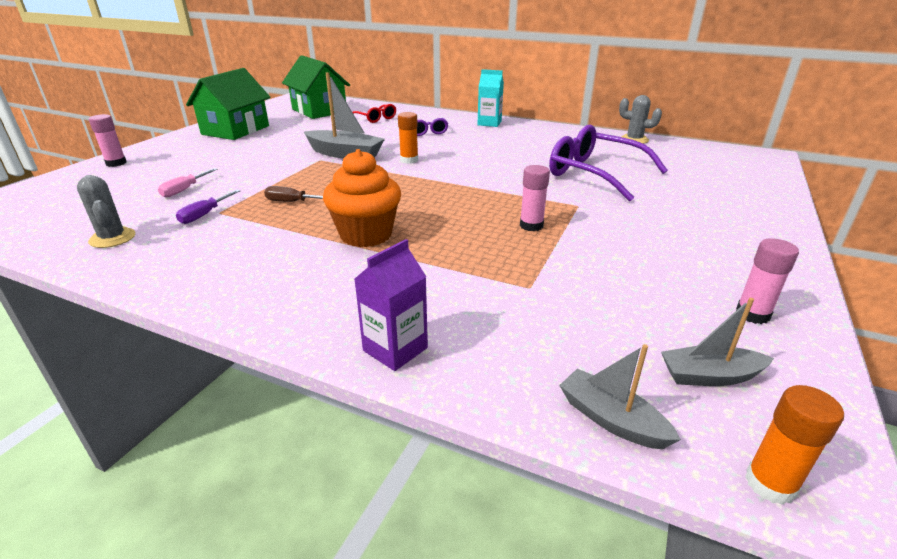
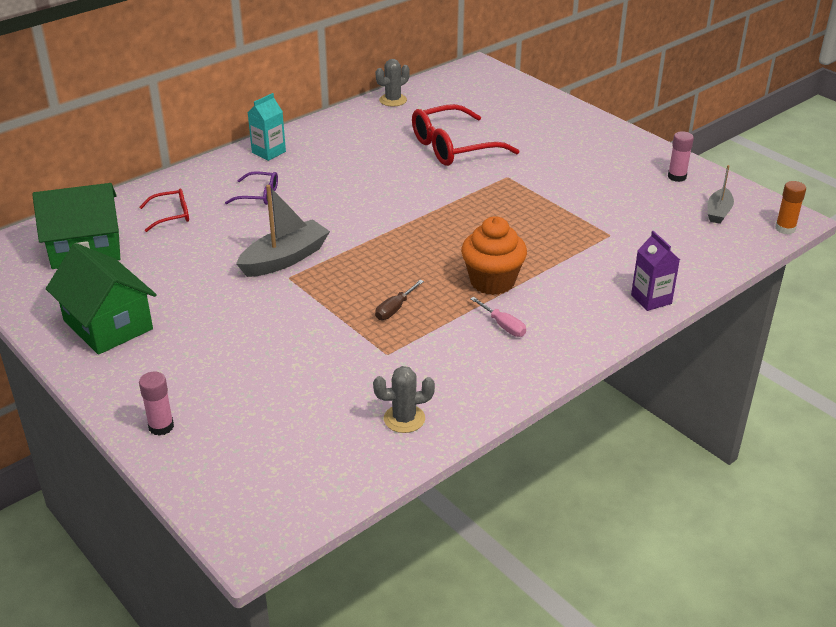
camera: 65 degrees left, 5 degrees up
(184, 190) = (307, 373): pink screwdriver -> pink screwdriver (503, 326)
(205, 215) = (387, 362): purple screwdriver -> none
(409, 160) = (339, 225): orange glue stick -> none
(531, 225) = (527, 207): pink glue stick -> none
(594, 173) = (453, 147): purple glasses -> red glasses
(611, 419) = (735, 250): grey boat -> none

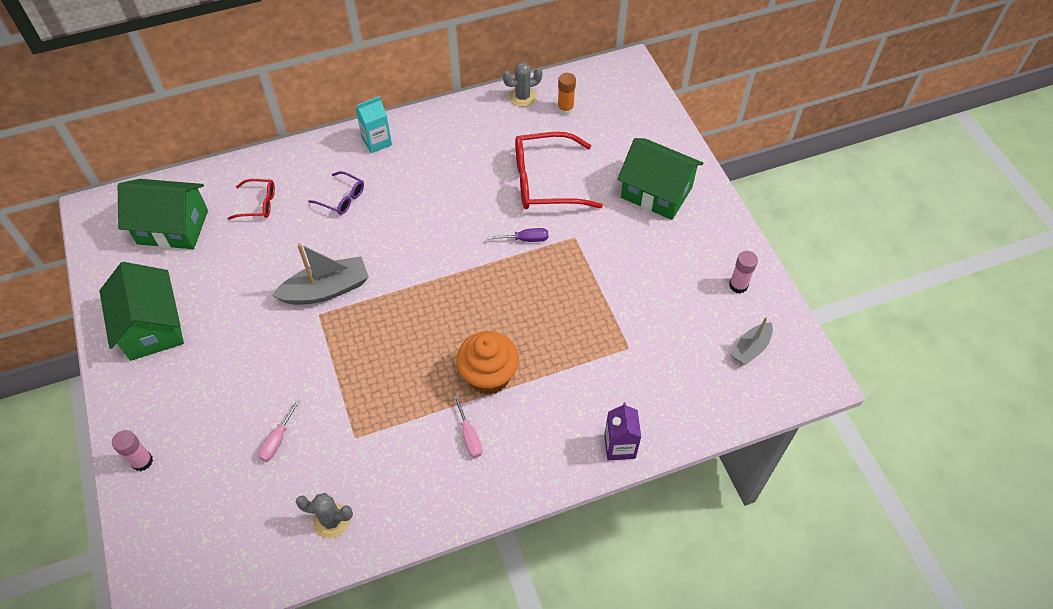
camera: 20 degrees right, 20 degrees up
(305, 375) = (277, 440): none -> pink screwdriver
(395, 309) = (388, 384): brown screwdriver -> none
(462, 187) = (525, 239): none -> purple screwdriver
(560, 135) = (656, 192): none -> green house
(785, 228) = (804, 392): orange glue stick -> orange glue stick (565, 109)

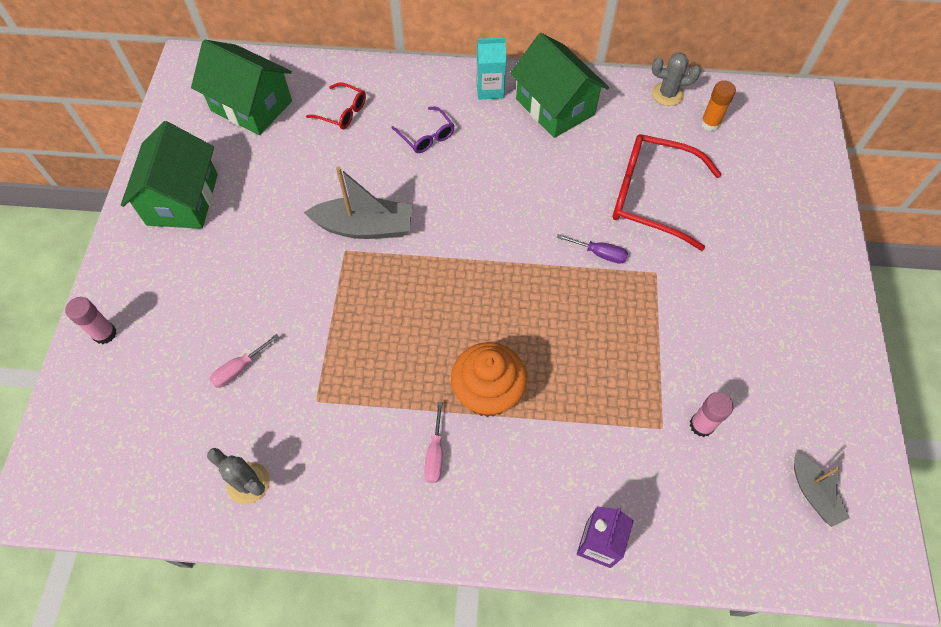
camera: 25 degrees right, 5 degrees up
(656, 192) = (775, 256): green house -> green house (555, 107)
(738, 285) = (829, 407): pink glue stick -> pink glue stick (701, 425)
(751, 348) = (813, 493): grey boat -> grey boat turned 90 degrees counterclockwise

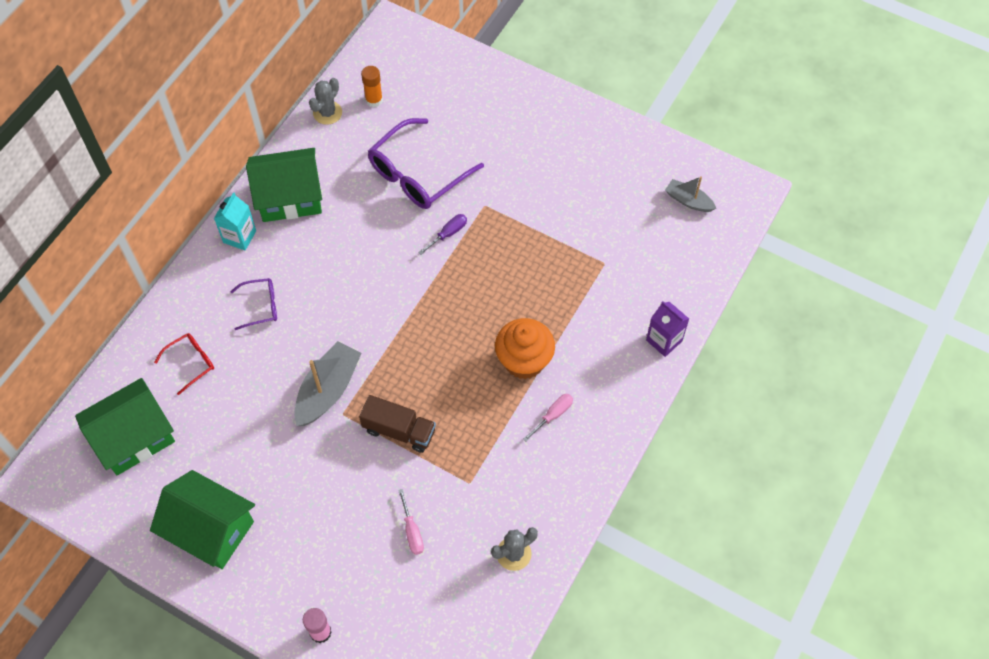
camera: 65 degrees left, 0 degrees up
(348, 308) = (399, 431): none -> brown truck
(435, 454) = (553, 415): pink screwdriver -> pink screwdriver turned 75 degrees counterclockwise
(651, 196) = (417, 174): red glasses -> purple glasses
(701, 425) = (614, 238): pink glue stick -> none
(813, 493) = (688, 201): grey boat -> grey boat turned 150 degrees counterclockwise

